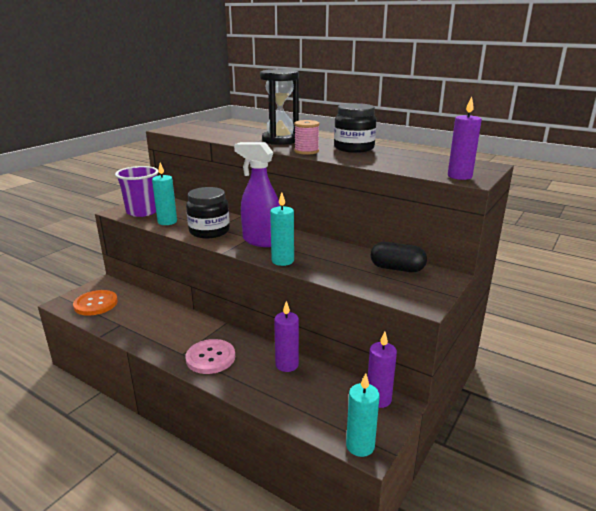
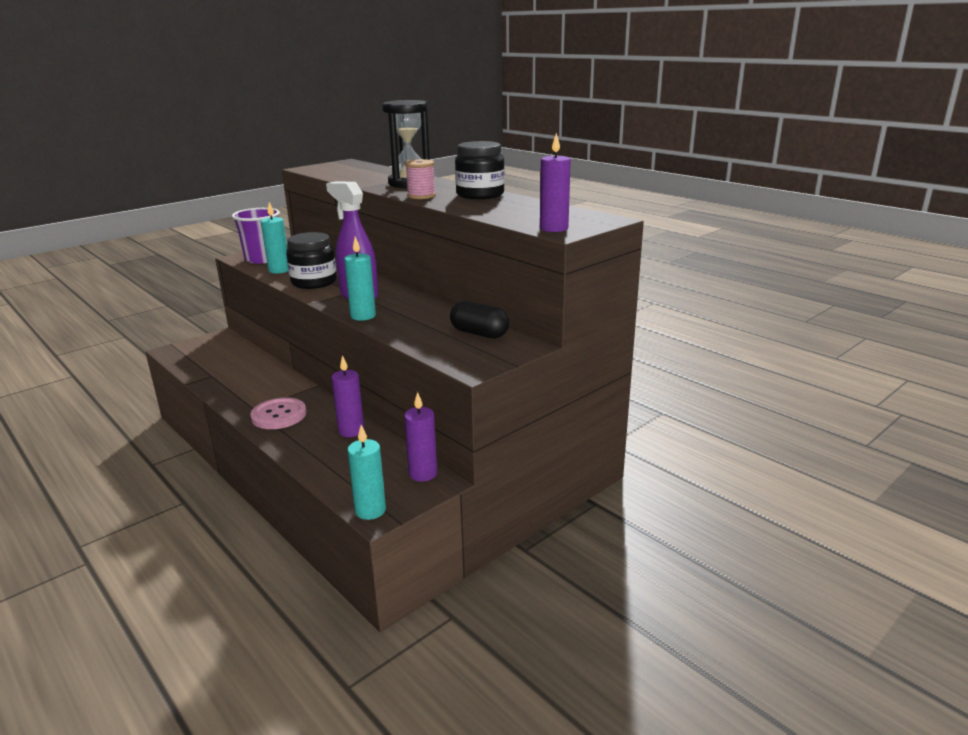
camera: 15 degrees right, 0 degrees up
(96, 304) = (200, 354): orange button -> none

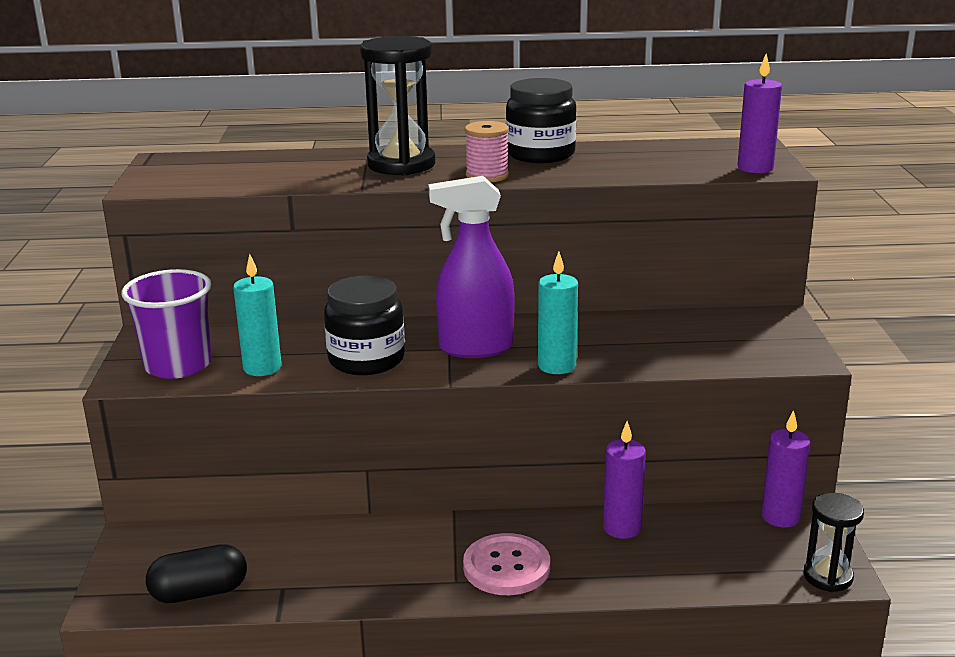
camera: 50 degrees left, 0 degrees up
(370, 510) = (827, 577): turquoise candle -> black hourglass
(479, 333) = (712, 325): black capsule -> black capsule (199, 592)

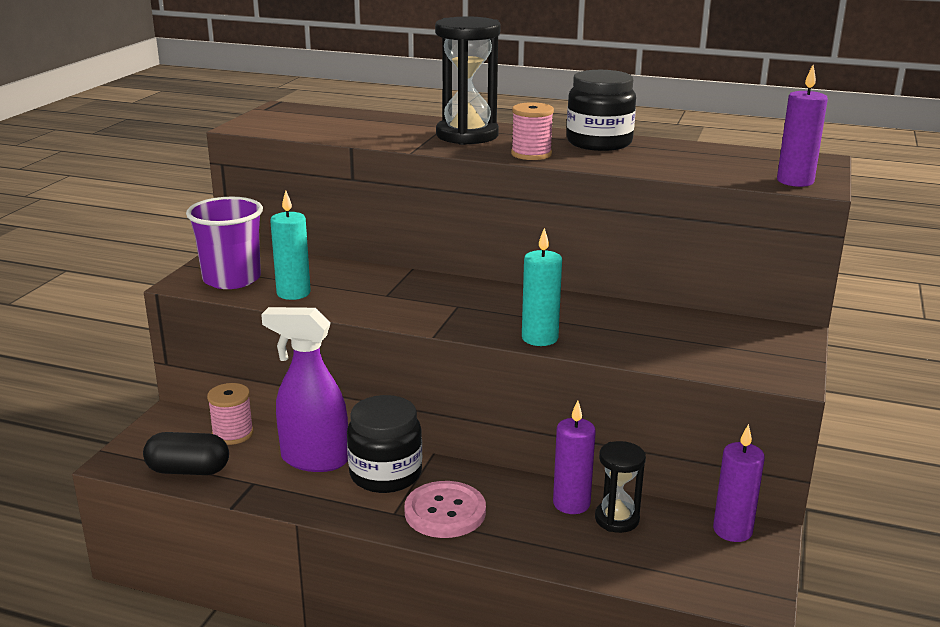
camera: 20 degrees right, 0 degrees up
(222, 540) = (233, 434): none -> pink spool
(366, 359) = (381, 302): black jar -> black jar (385, 474)
(475, 348) = (480, 310): purple spray bottle -> purple spray bottle (314, 460)
(827, 577) = (742, 597): black hourglass -> black hourglass (617, 519)

